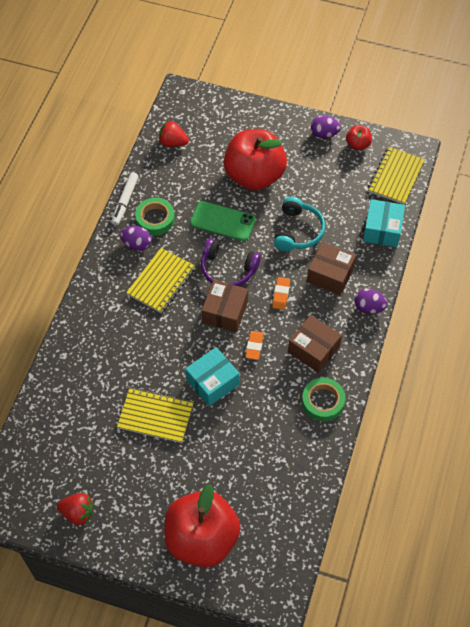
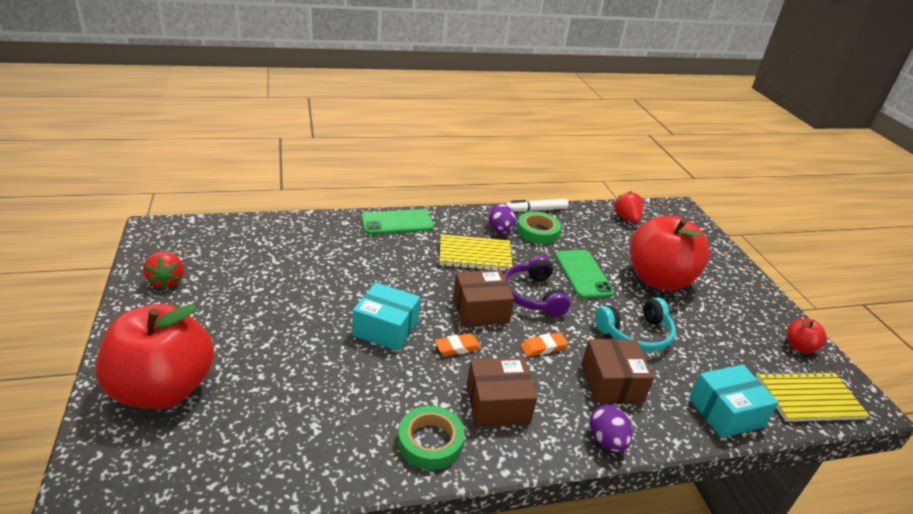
camera: 55 degrees right, 25 degrees down
(86, 316) = (397, 222): none -> green phone
(155, 416) = (314, 299): yellow notebook -> none
(313, 349) = (497, 404): brown box -> brown box turned 75 degrees clockwise
(324, 134) = (772, 314): purple egg -> none

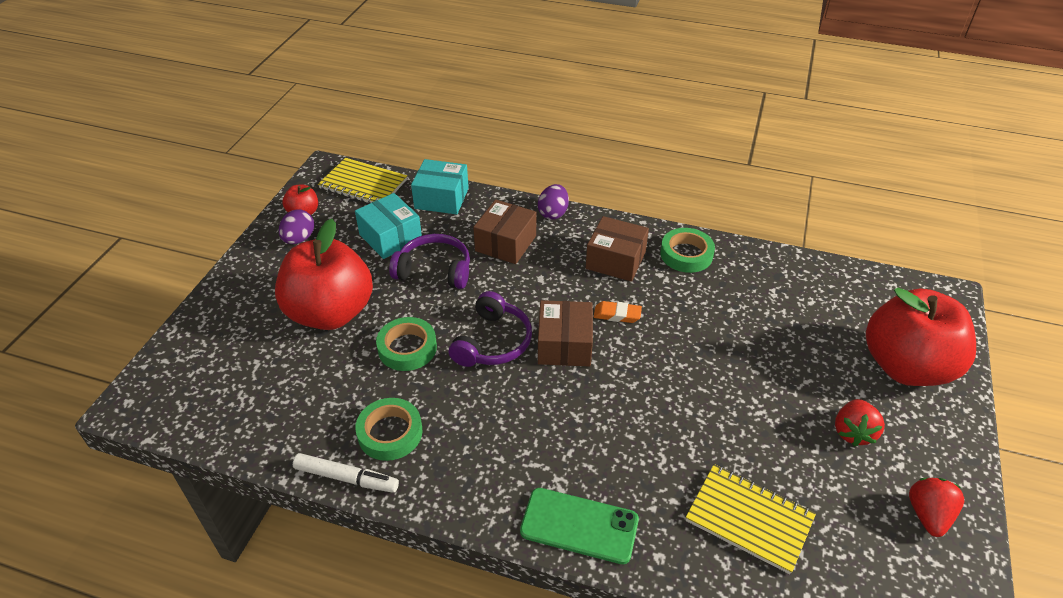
camera: 145 degrees left, 10 degrees up
(386, 328) = (677, 357): turquoise box -> turquoise box (390, 237)
(475, 255) = (511, 421): yellow notebook -> yellow notebook (749, 519)
(480, 310) = (564, 345): brown box -> brown box turned 75 degrees clockwise
(500, 229) = (438, 457): purple egg -> purple egg (299, 239)
(543, 347) = (535, 288): orange eraser -> none
(583, 274) = (407, 348): green phone -> green tape
(626, 218) = (237, 412): red strawberry -> red strawberry (853, 432)
(636, 334) = (434, 270): turquoise headphones -> purple headphones

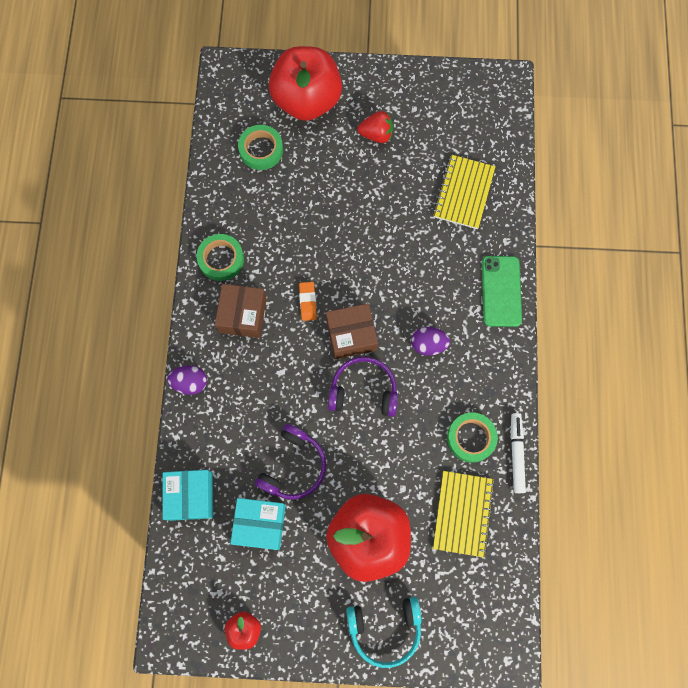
camera: 105 degrees left, 30 degrees up
(235, 306) = (385, 629): none -> turquoise headphones
(299, 239) = (283, 614): purple egg -> purple egg (428, 344)
(363, 184) = (185, 586): yellow notebook -> yellow notebook (462, 513)
(390, 237) = (260, 524): turquoise box -> turquoise box turned 60 degrees clockwise
(407, 348) = (388, 456): green tape -> green tape (261, 150)
(434, 270) = (293, 466): purple headphones -> purple headphones turned 150 degrees counterclockwise
(505, 243) = (243, 414): brown box -> none
(928, 515) = (428, 95): red strawberry -> none

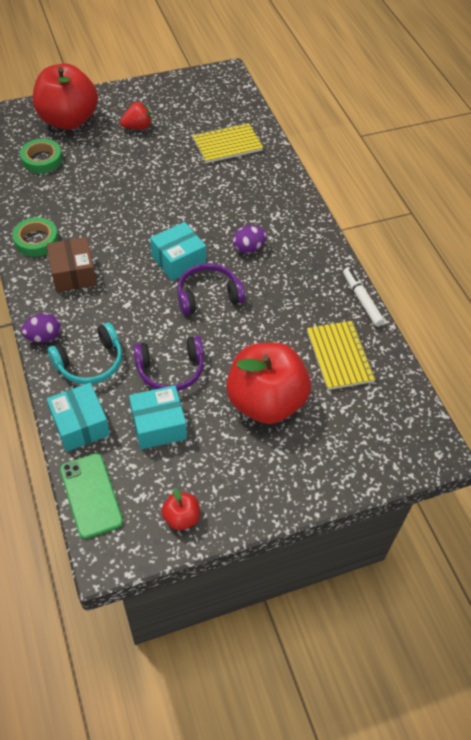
camera: 25 degrees left, 20 degrees down
(293, 466) = (170, 370): purple headphones -> purple headphones turned 75 degrees clockwise
(308, 302) = (129, 248): orange eraser -> none
(351, 335) = (178, 260): brown box -> turquoise box
(385, 629) = (316, 468): turquoise headphones -> turquoise headphones (90, 362)
(463, 193) = (227, 145): yellow notebook -> yellow notebook turned 75 degrees clockwise
(471, 438) = (318, 301): green tape -> none
(501, 291) = (290, 197): green phone -> green phone (91, 495)

